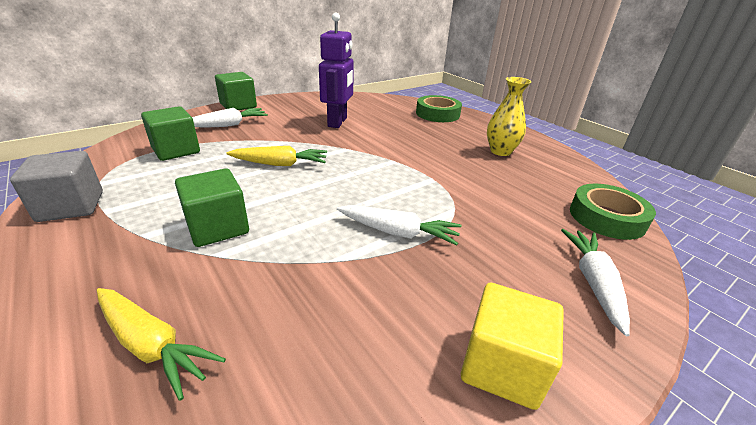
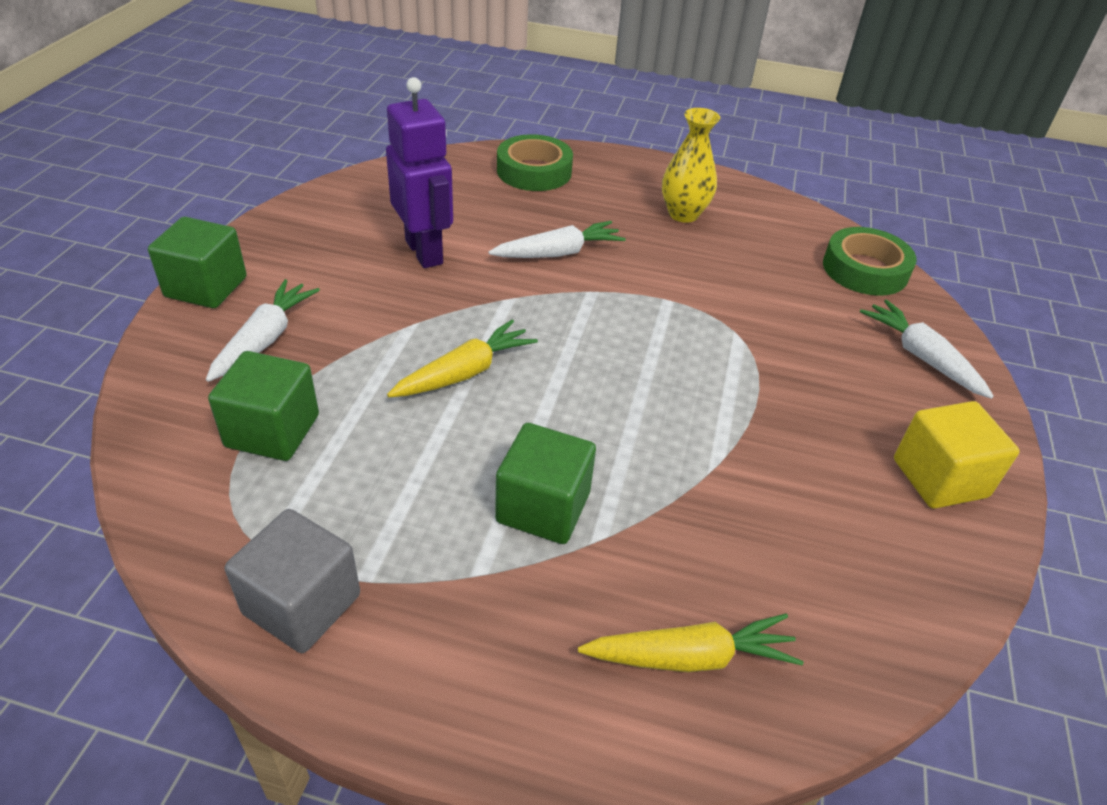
camera: 40 degrees left, 10 degrees up
(398, 232) = (724, 397): white carrot -> white carrot (558, 253)

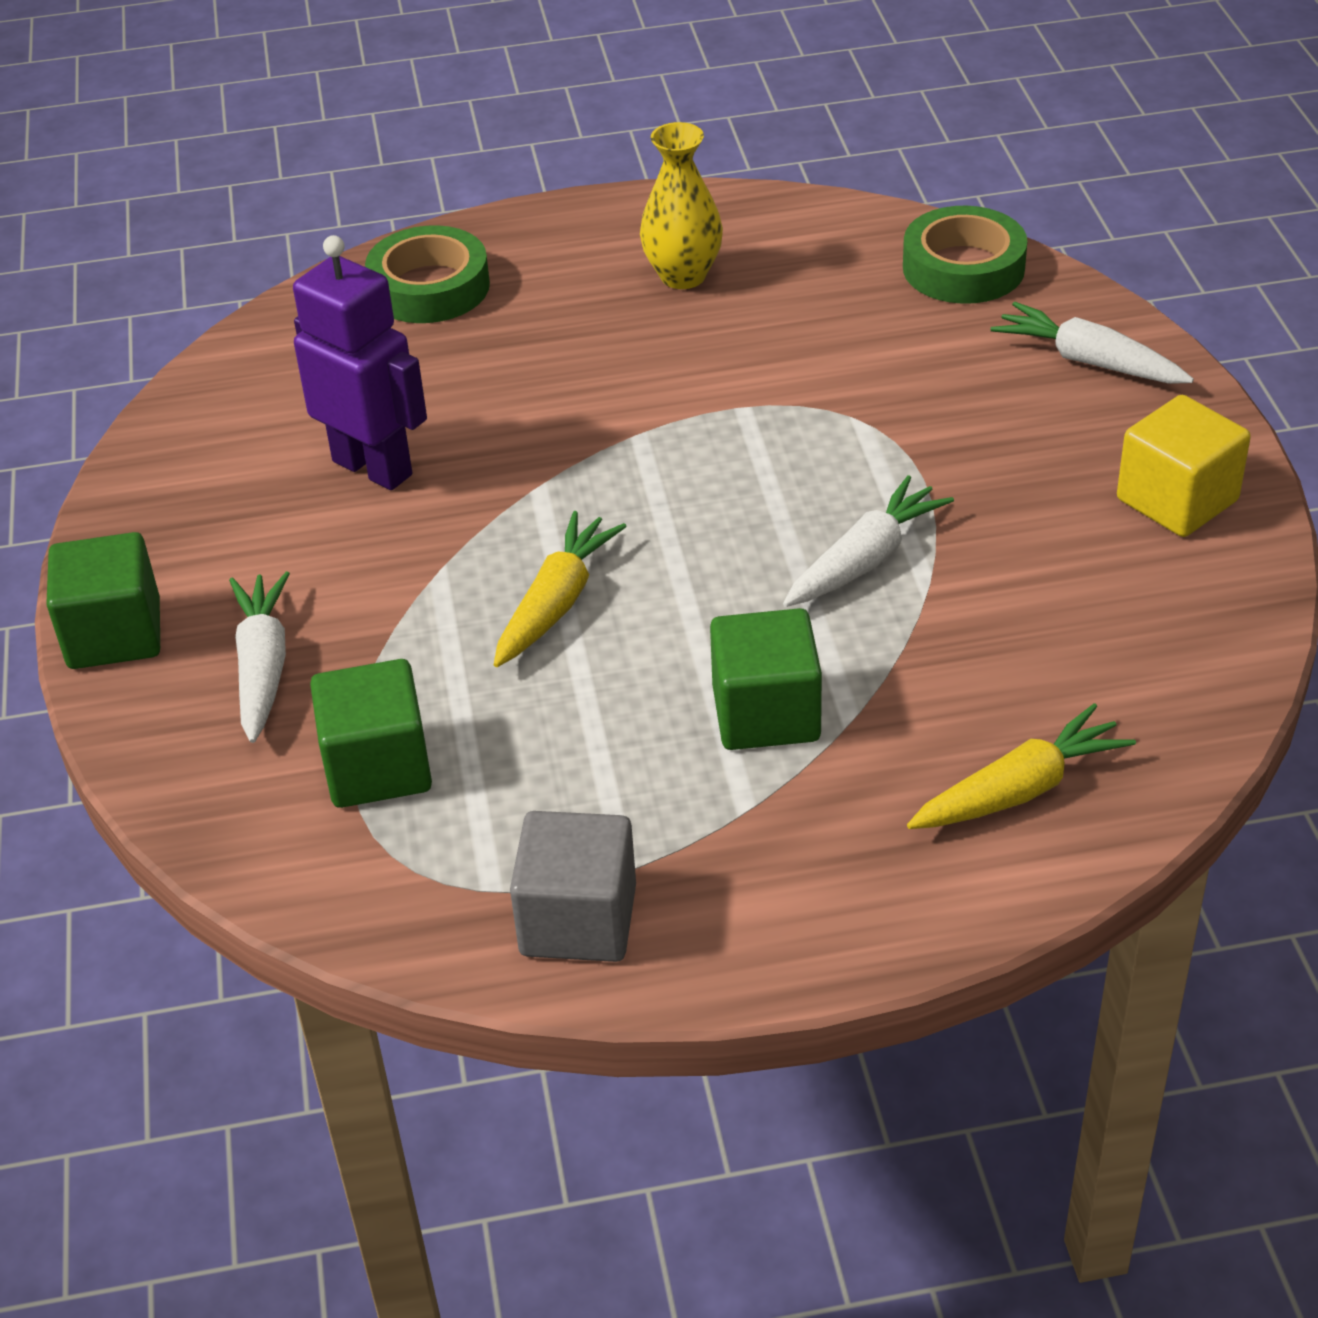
camera: 20 degrees left, 0 degrees up
(558, 253) = (555, 398): white carrot -> white carrot (865, 559)

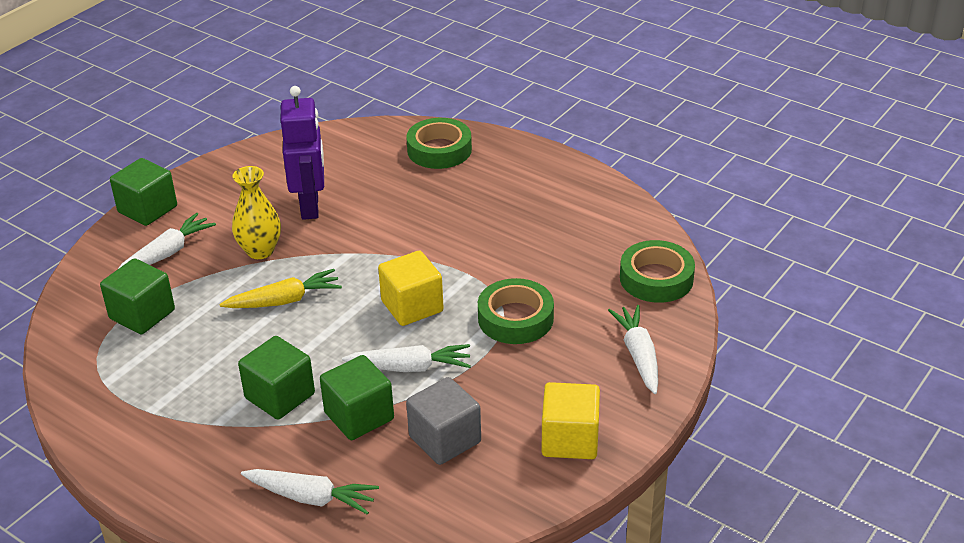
camera: 45 degrees right, 5 degrees down
(578, 920) = (109, 416): grey cube -> grey cube (445, 439)
(683, 276) = (537, 206): yellow vase -> yellow vase (260, 251)
(739, 491) = (412, 306): none -> yellow cube
(887, 417) = (515, 318): none -> green tape
(906, 658) = (359, 416): none -> green cube
(1019, 790) = (311, 497): yellow carrot -> white carrot

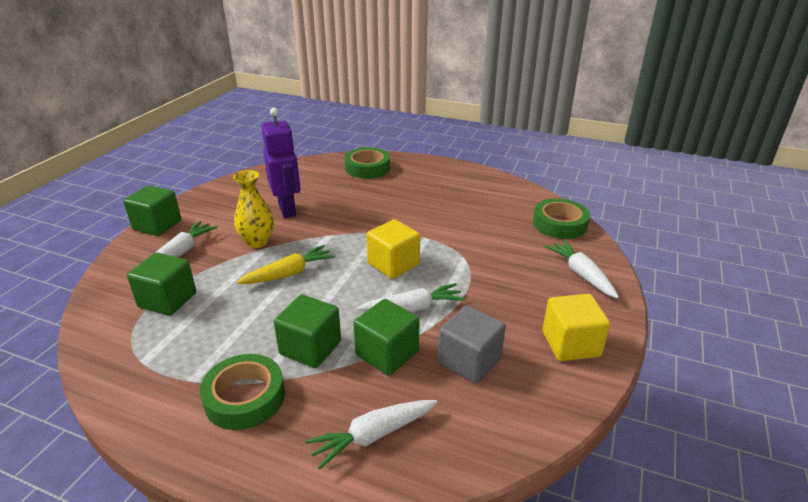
camera: 15 degrees left, 5 degrees down
(311, 497) = (373, 436): white carrot -> white carrot turned 150 degrees clockwise
(515, 318) = (476, 262): green tape -> green tape (245, 397)

